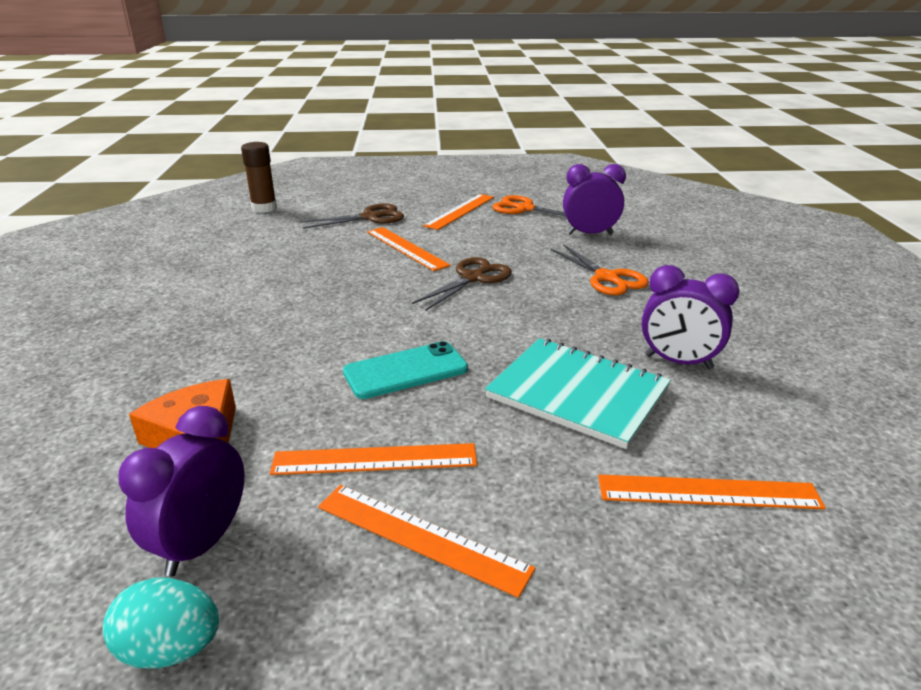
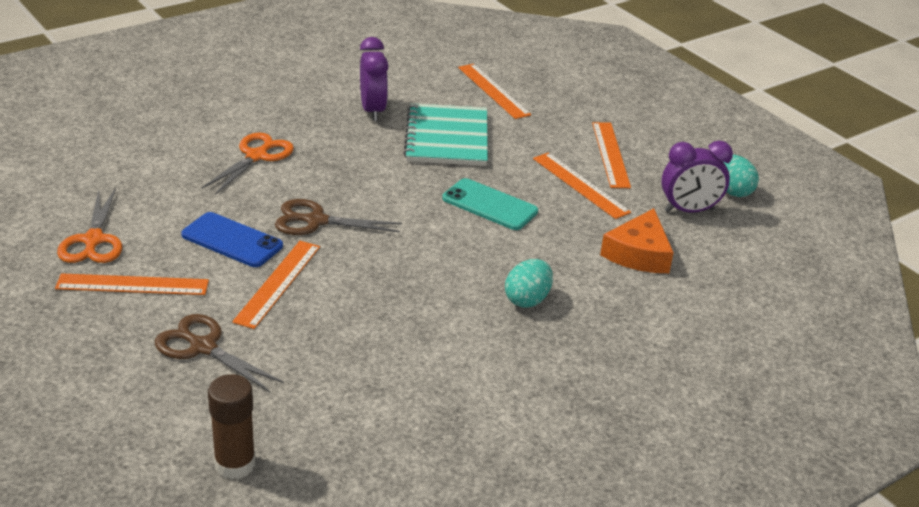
camera: 125 degrees left, 5 degrees up
(242, 335) = (527, 299): none -> turquoise egg
(479, 245) = (232, 240): none -> blue phone
(590, 234) = (151, 183): purple clock -> none

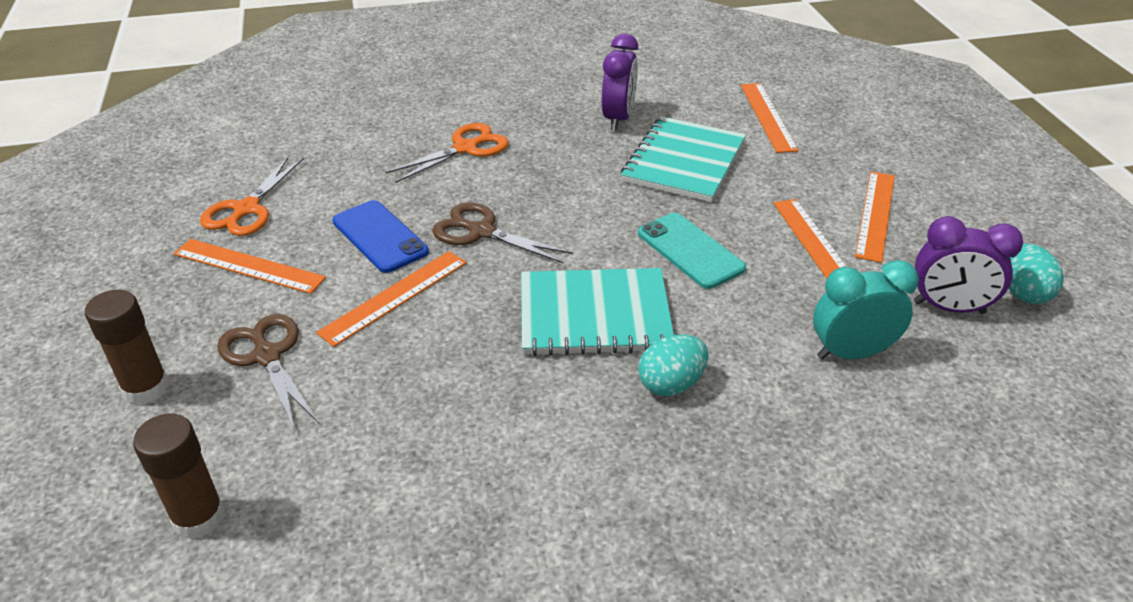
camera: 25 degrees right, 5 degrees up
(117, 392) = (146, 388): none -> brown glue stick
(444, 265) = (594, 315): none -> turquoise notebook
(639, 253) = (851, 353): orange cheese -> turquoise clock

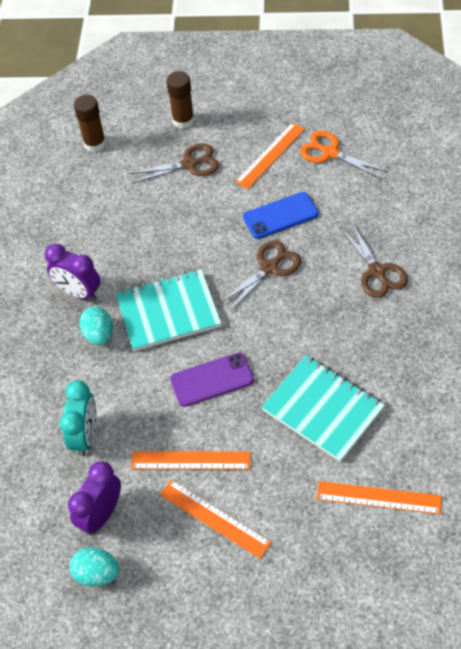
camera: 110 degrees right, 15 degrees up
(395, 297) = (219, 219): orange ruler -> none
(465, 148) = (377, 271): orange scissors -> brown scissors
(594, 315) = (168, 311): turquoise notebook -> turquoise notebook turned 60 degrees clockwise
(618, 118) = (400, 380): purple clock -> purple clock (79, 292)
(690, 250) = (212, 380): turquoise phone -> purple phone

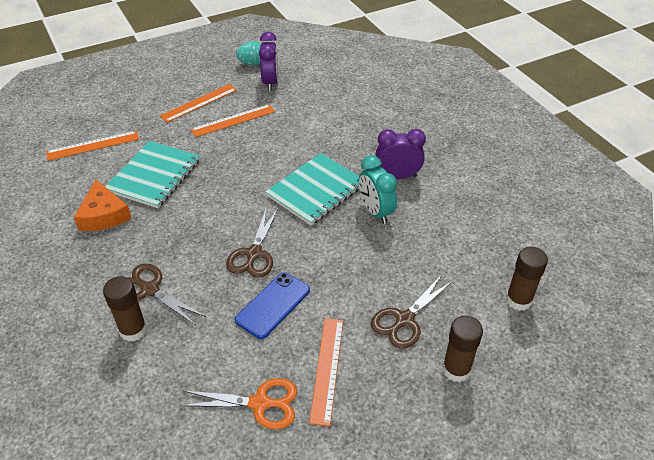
camera: 145 degrees right, 10 degrees down
(85, 436) = (312, 108): turquoise clock -> turquoise clock (375, 212)
(99, 335) = (355, 158): turquoise egg -> none
(212, 380) = (249, 163): purple phone -> none
(214, 518) = (199, 103): orange ruler -> orange ruler turned 45 degrees counterclockwise
(322, 409) = (154, 176): turquoise notebook -> turquoise notebook turned 75 degrees counterclockwise
(394, 377) = (104, 215): none -> orange cheese
(402, 241) = (133, 330): none -> brown glue stick

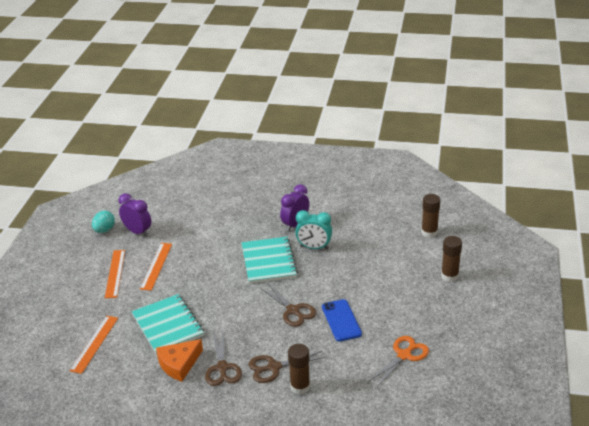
camera: 50 degrees left, 10 degrees down
(104, 215) = (179, 364): orange cheese -> orange cheese turned 120 degrees clockwise
(327, 369) = (406, 320): orange ruler -> none
(404, 320) = (402, 277): brown scissors -> brown scissors (222, 368)

